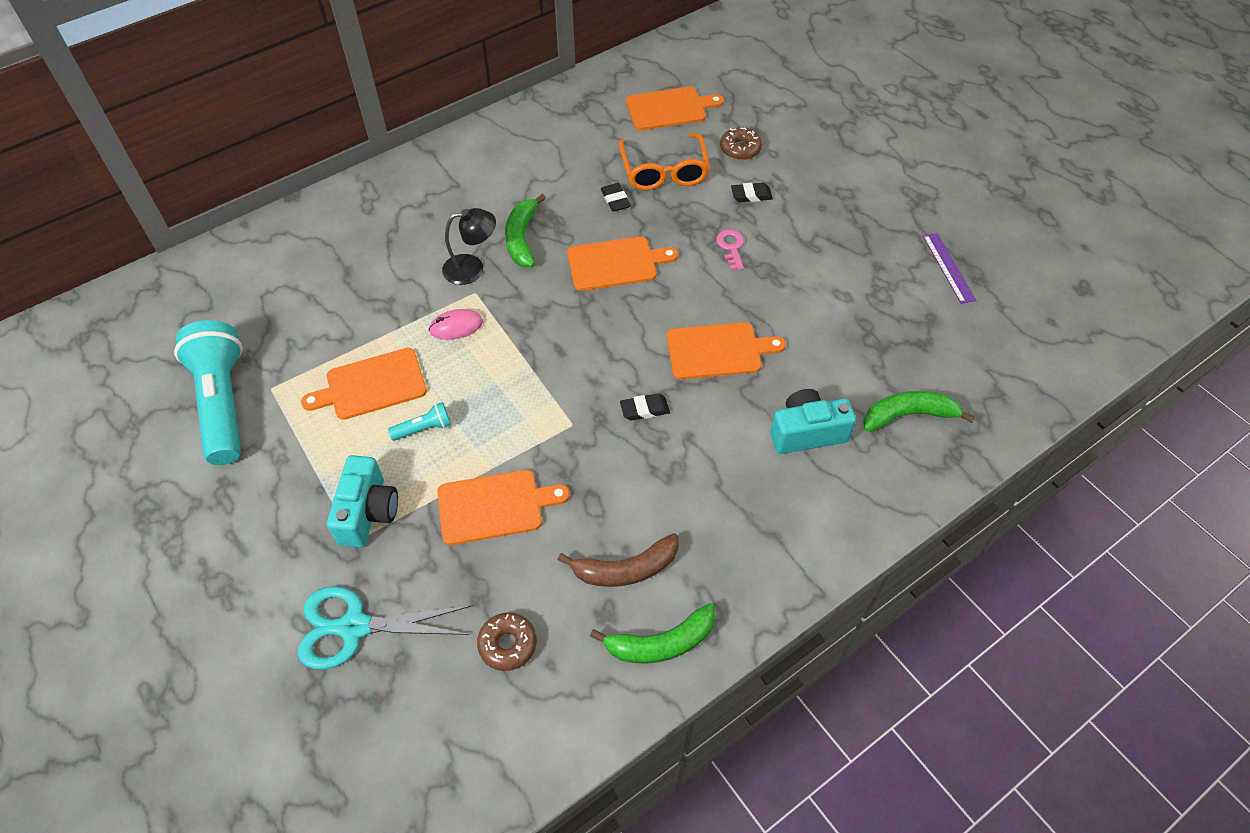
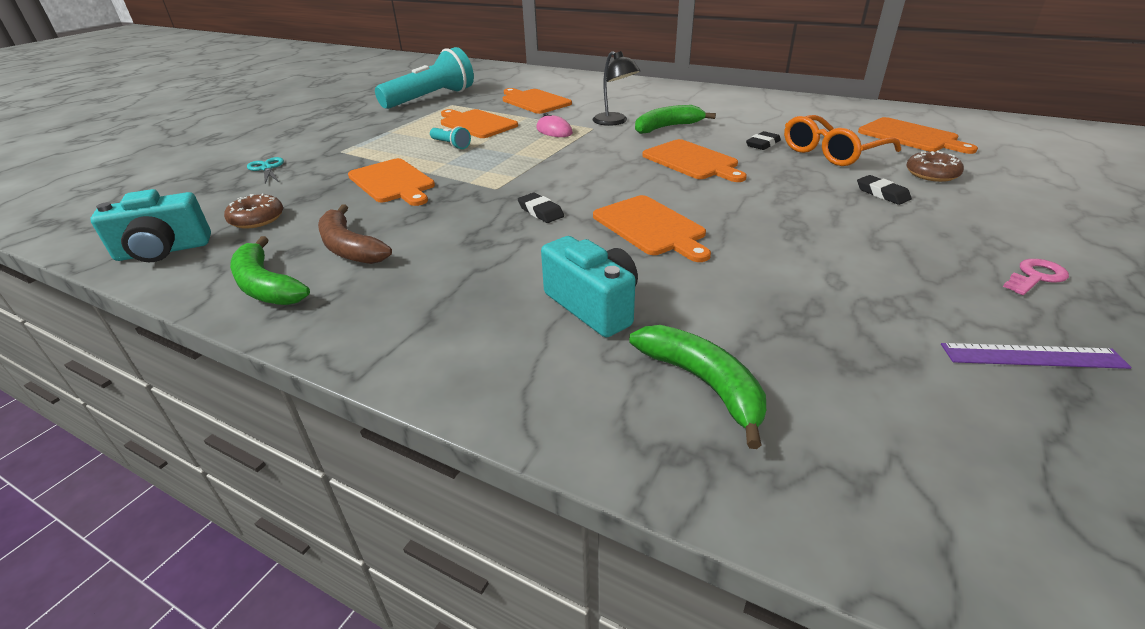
camera: 65 degrees right, 20 degrees down
(338, 306) = (534, 101): none -> orange cutting board
(354, 627) = (267, 168): turquoise scissors -> turquoise scissors, size x0.52
(368, 512) = (366, 149): turquoise camera -> turquoise camera (163, 251)
(731, 247) = (795, 201): pink key -> pink key (1035, 277)
(948, 267) = (1032, 356): purple ruler -> purple ruler turned 45 degrees clockwise

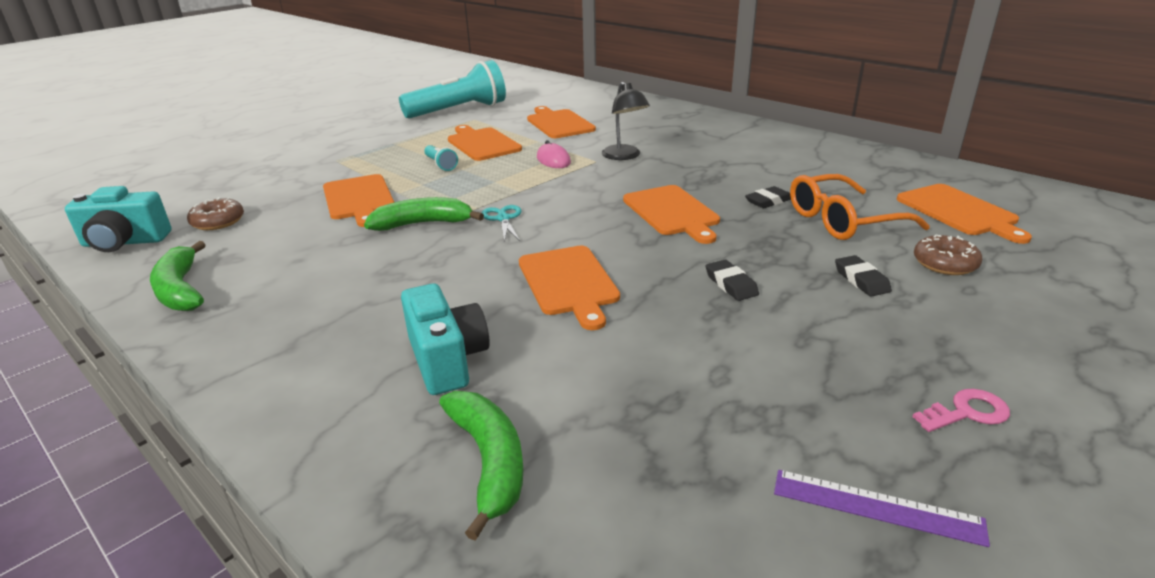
camera: 15 degrees right, 5 degrees down
(267, 168) = (261, 171): turquoise scissors -> turquoise scissors (503, 219)
(349, 247) = (274, 262): brown banana -> none
(540, 211) = (472, 249): black eraser -> black eraser (731, 284)
(667, 127) = (676, 169): green banana -> green banana (423, 224)

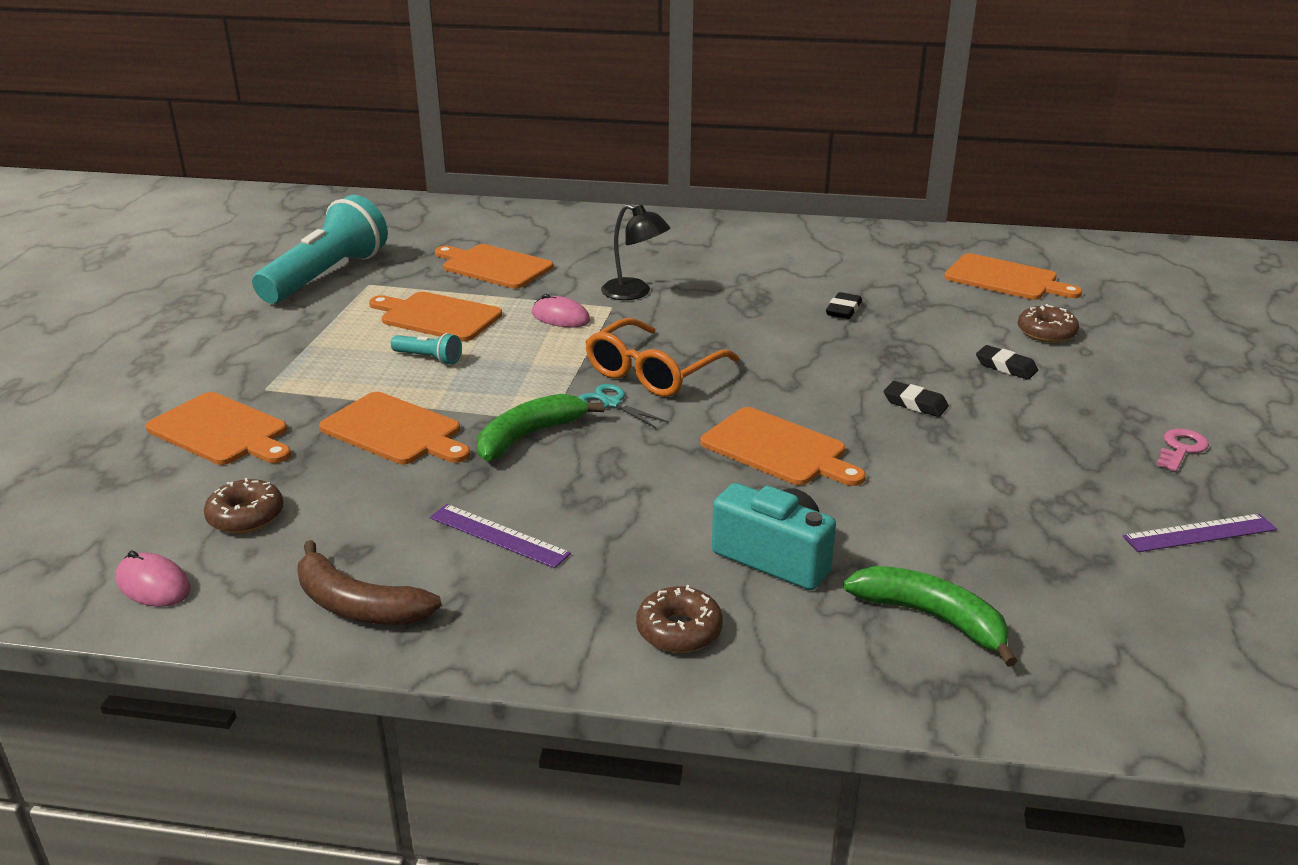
camera: 35 degrees left, 0 degrees up
(125, 242) = (153, 585): turquoise camera -> pink mouse
(181, 289) = (358, 605): green banana -> brown banana
(306, 383) = (679, 630): none -> brown donut
(311, 277) = (498, 535): none -> purple ruler
(672, 212) = (773, 346): orange cutting board -> orange cutting board (222, 431)
(843, 220) = (929, 313): orange glasses -> orange glasses (654, 372)

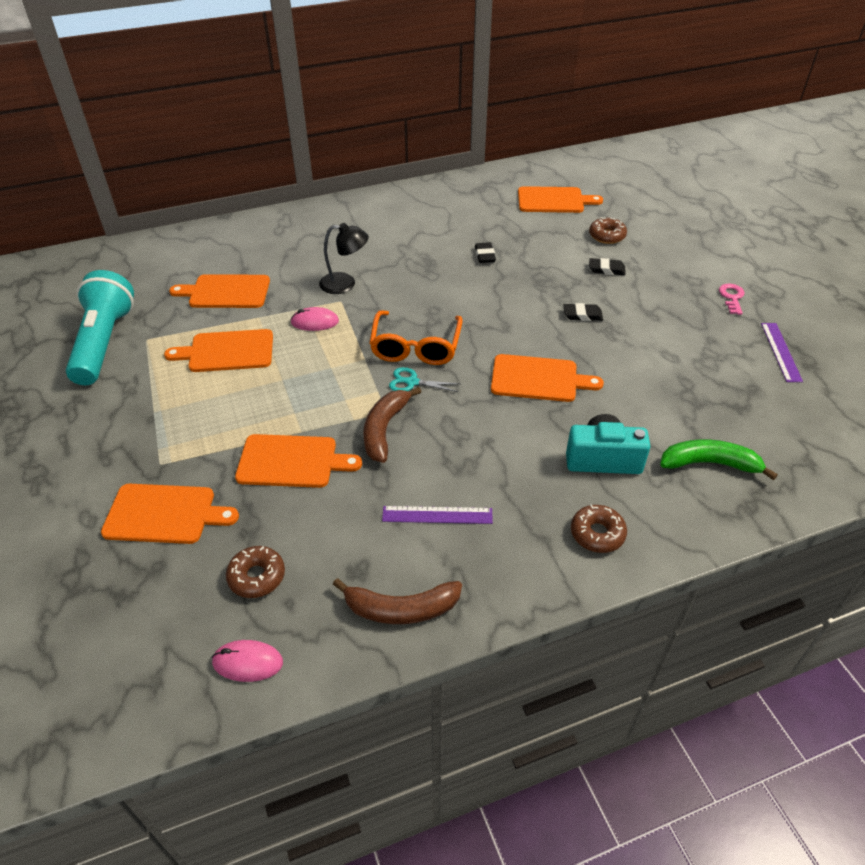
camera: 30 degrees left, 15 degrees up
(429, 358) = (256, 390): turquoise flashlight -> none
(529, 436) = (385, 429): green banana -> brown banana
(1199, 533) = (780, 351): purple ruler -> purple ruler turned 45 degrees counterclockwise

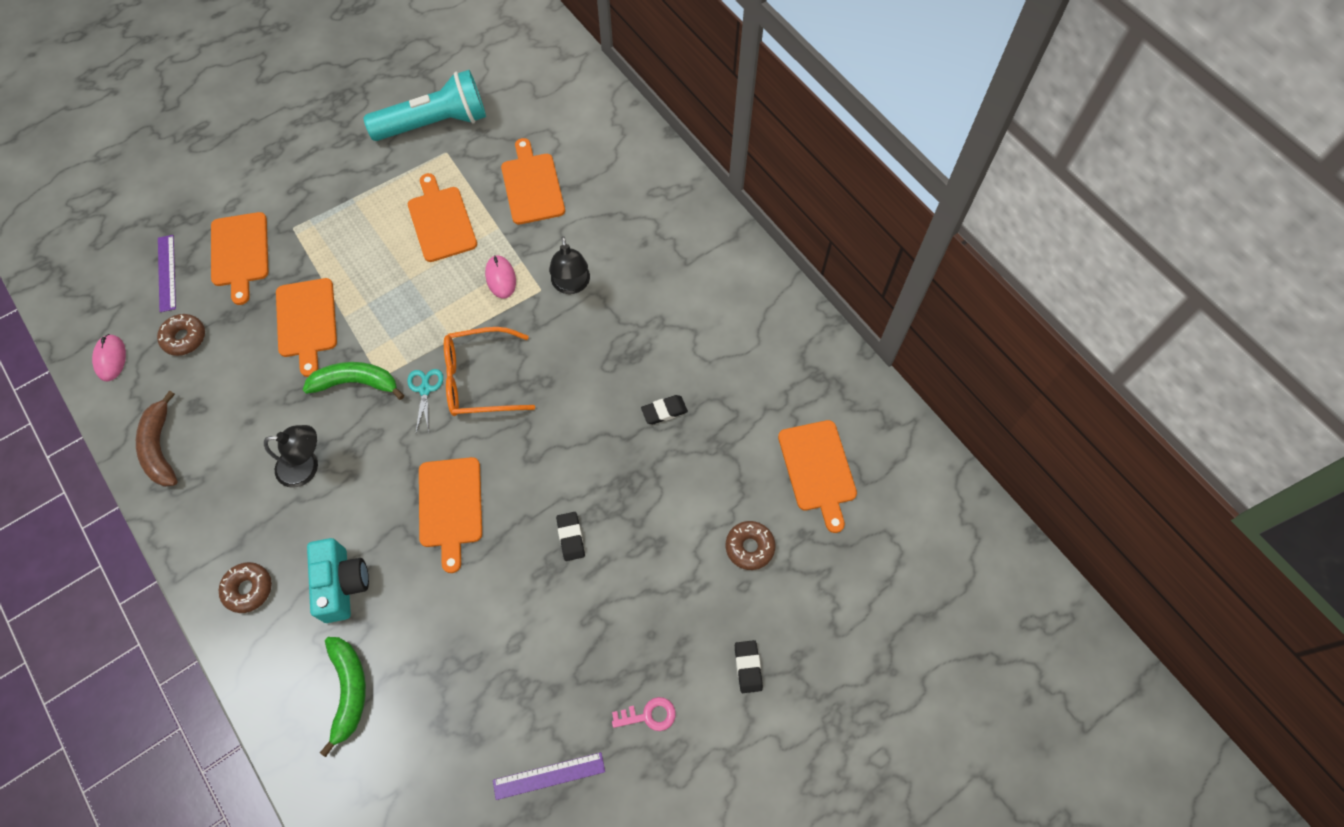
camera: 75 degrees right, 20 degrees up
(385, 429) = (356, 383): brown banana -> green banana
(437, 515) = (258, 451): purple ruler -> purple ruler (167, 273)
(468, 475) = (306, 467): none -> black lamp
(606, 269) = (671, 555): black eraser -> black eraser (748, 667)

